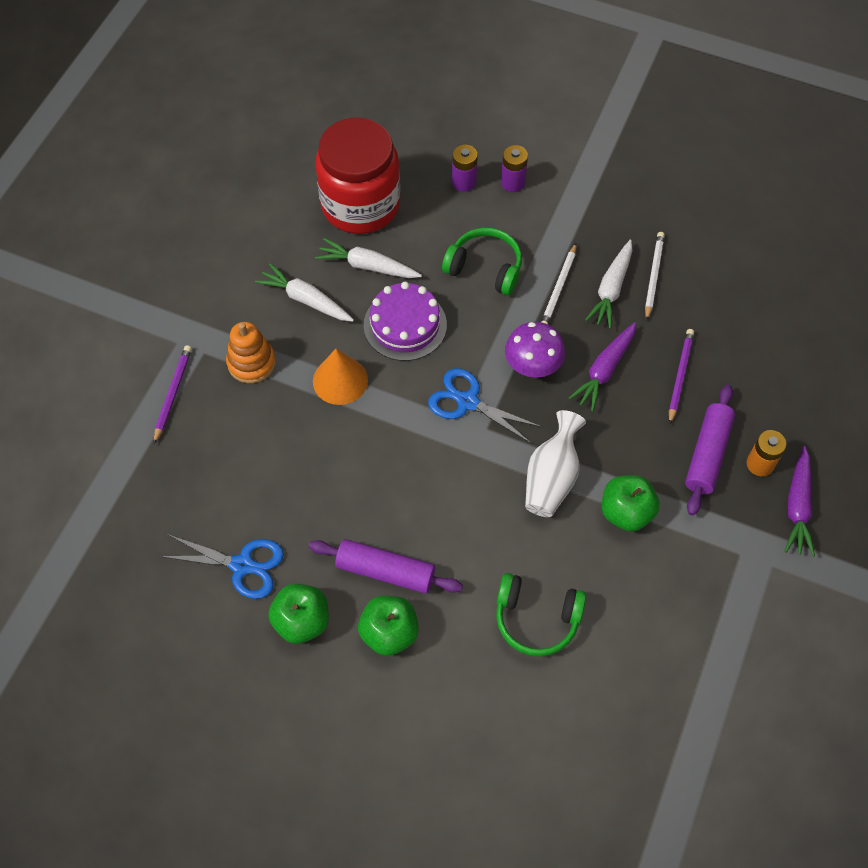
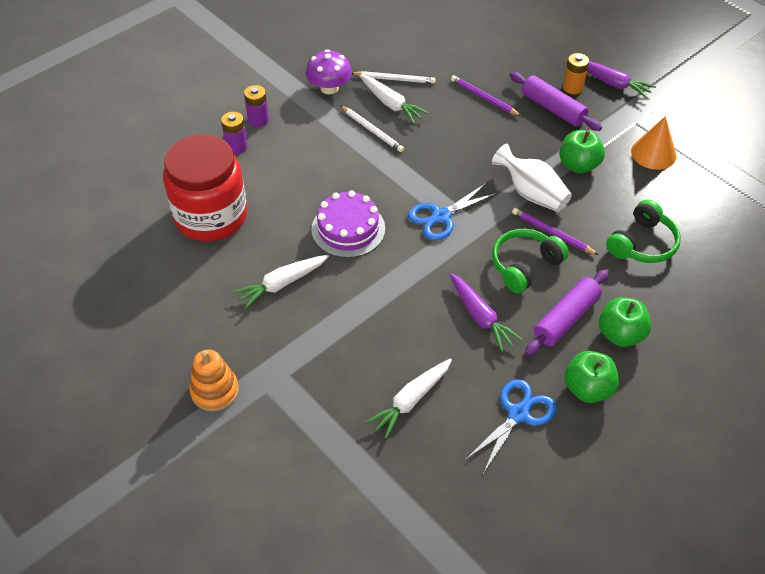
camera: 65 degrees left, 10 degrees down
(173, 394) = (319, 412): purple pencil -> purple pencil (552, 233)
(251, 363) = (322, 343): orange stacking toy -> orange stacking toy (215, 391)
(340, 380) = (376, 288): orange cone -> orange cone (653, 153)
(367, 266) = (276, 232): white carrot -> white carrot (411, 401)
(485, 268) = (326, 163): green headphones -> green headphones (524, 265)
(533, 365) = (430, 168): purple mushroom -> purple mushroom (329, 88)
(604, 370) = (457, 133): purple carrot -> purple carrot (480, 317)
(653, 276) = (394, 79): white pencil -> white pencil turned 150 degrees clockwise

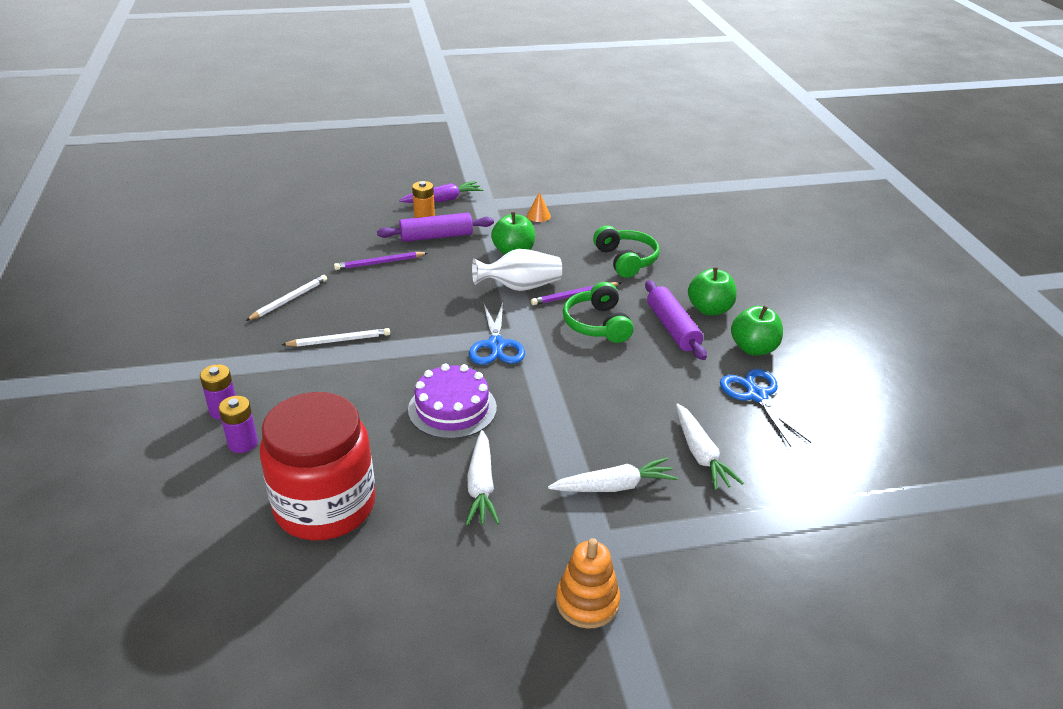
camera: 60 degrees left, 15 degrees down
(329, 88) = (245, 343): purple mushroom -> none
(391, 104) = (319, 315): white carrot -> white carrot (614, 486)
(480, 317) = (634, 372): purple carrot -> none
(653, 153) = (538, 216): orange cone -> orange cone, size x0.57

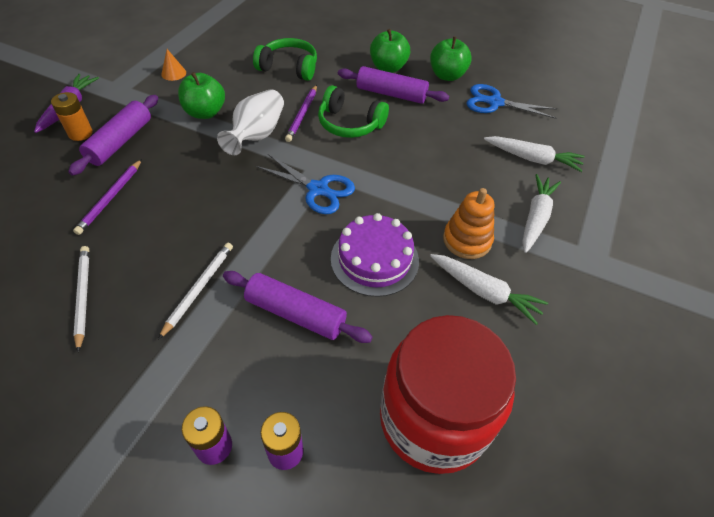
camera: 55 degrees left, 15 degrees up
(359, 394) = (296, 313): none -> purple rolling pin
(587, 602) = (643, 297): orange stacking toy -> orange stacking toy (467, 240)

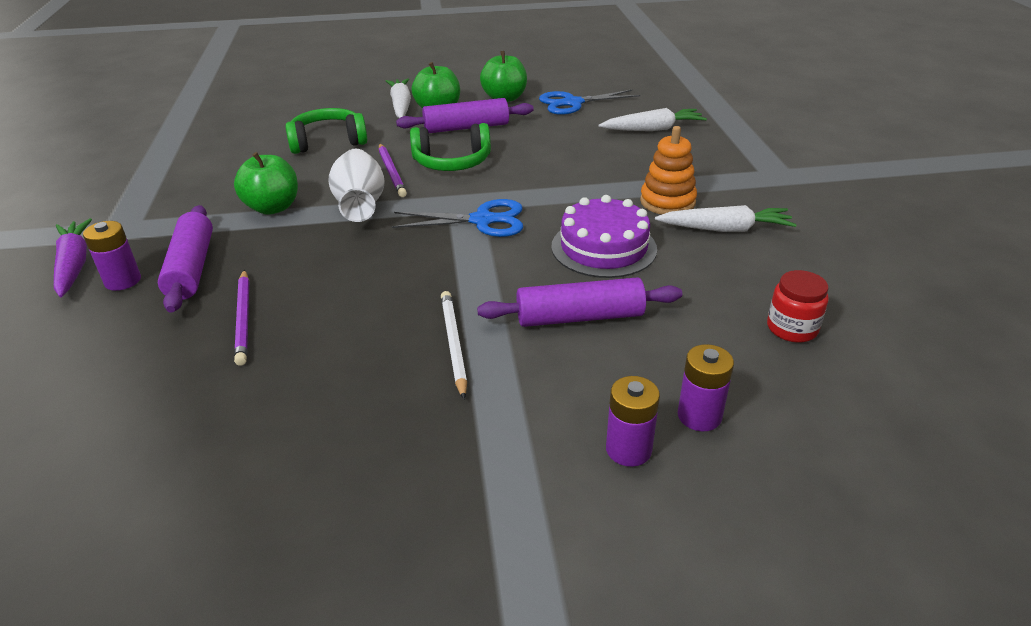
camera: 30 degrees left, 15 degrees down
(80, 133) = (123, 281): orange battery -> purple battery
(83, 296) = (321, 412): white pencil -> none
(173, 73) = (186, 189): orange cone -> none
(433, 419) = (792, 328): red jar -> red jar, size x0.41
(535, 217) = (704, 165): white carrot -> white carrot (401, 106)

